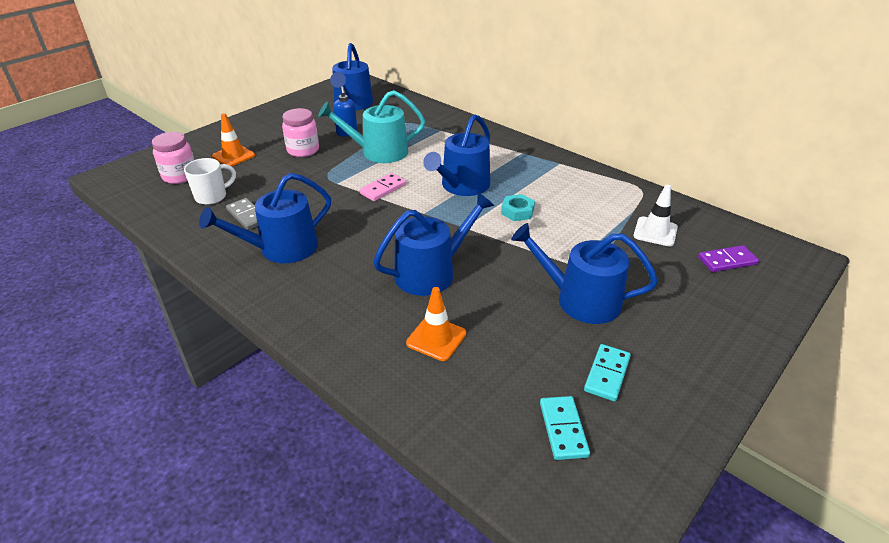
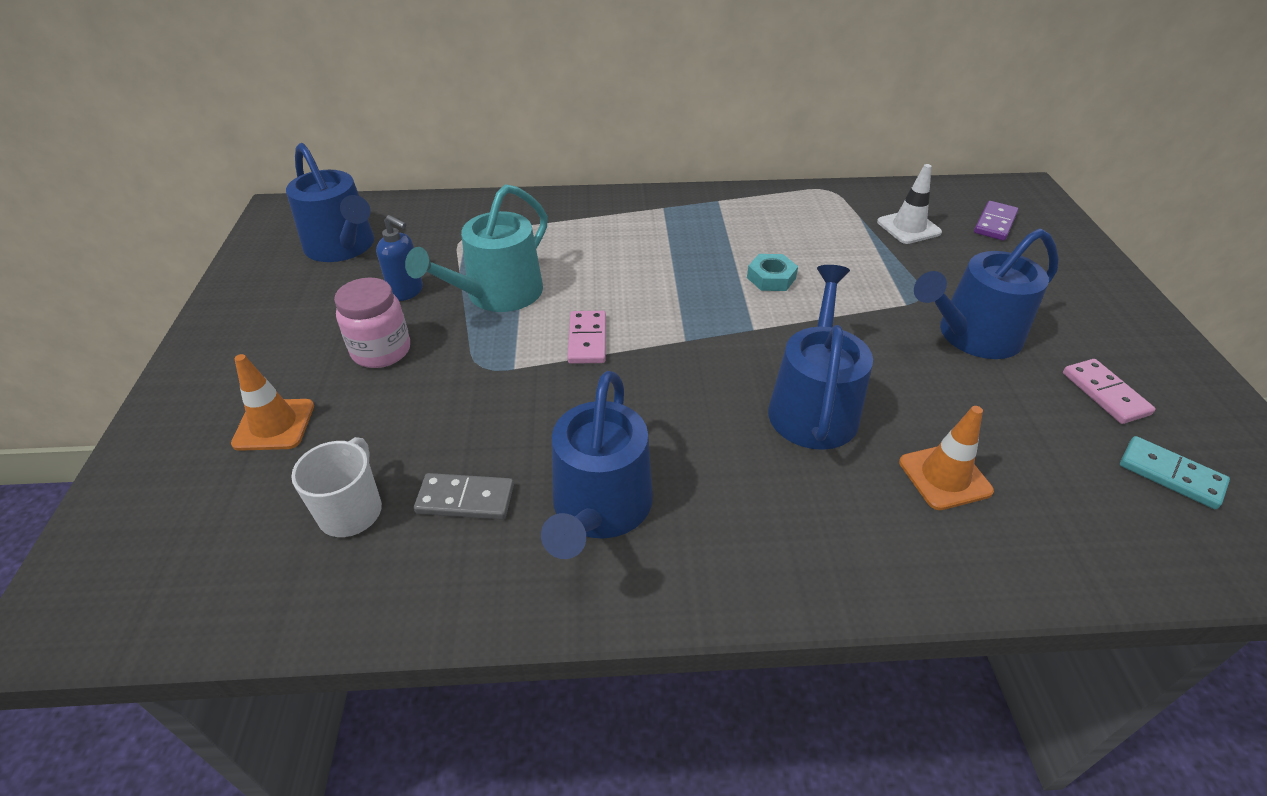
camera: 45 degrees left, 5 degrees up
(180, 176) = (226, 518): pink jar -> none
(462, 186) = (669, 281): blue watering can -> none
(607, 374) = (1105, 393): turquoise domino -> pink domino

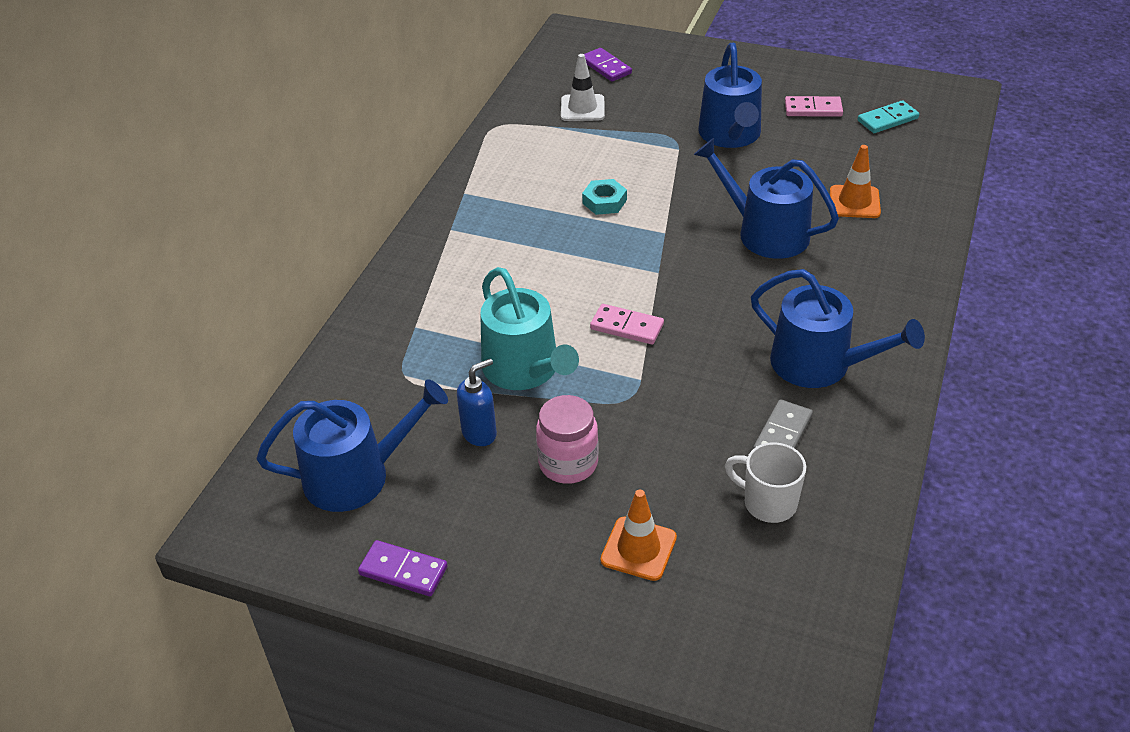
camera: 65 degrees left, 0 degrees up
(241, 297) = (403, 570): none -> purple domino

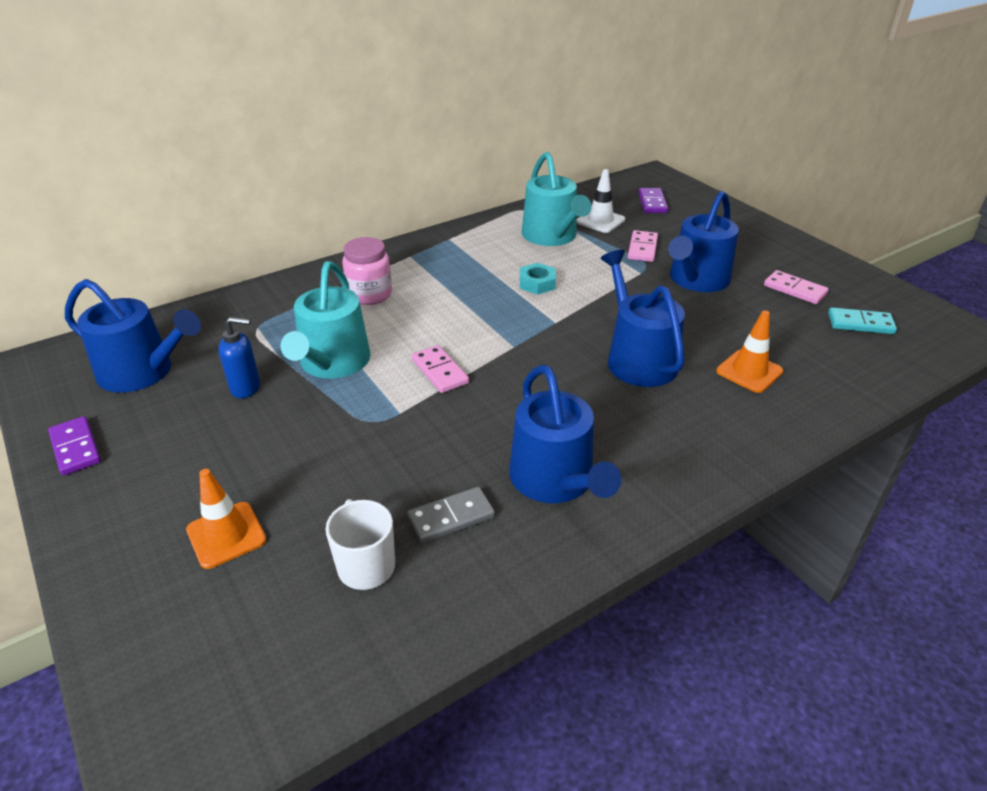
camera: 35 degrees right, 5 degrees down
(558, 145) = (552, 236): none -> turquoise watering can
(568, 463) = (270, 441): pink jar -> pink jar (369, 294)
(652, 122) = (642, 248): none -> pink domino

